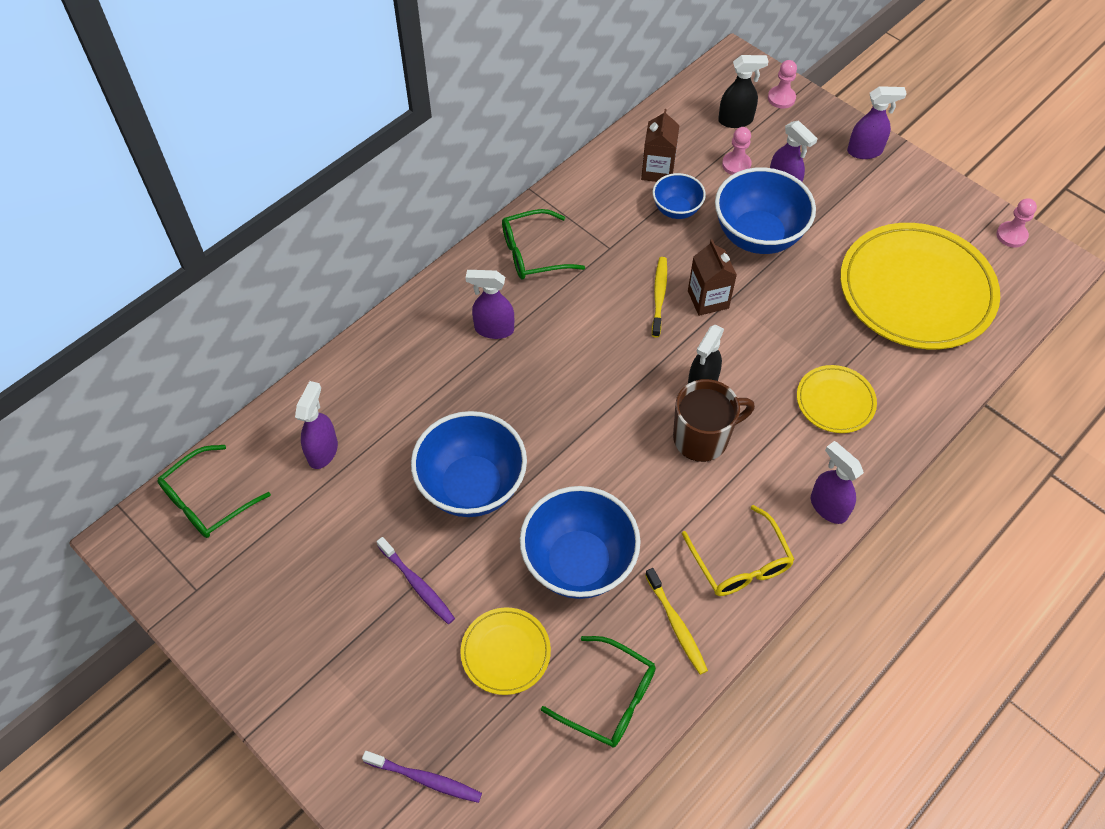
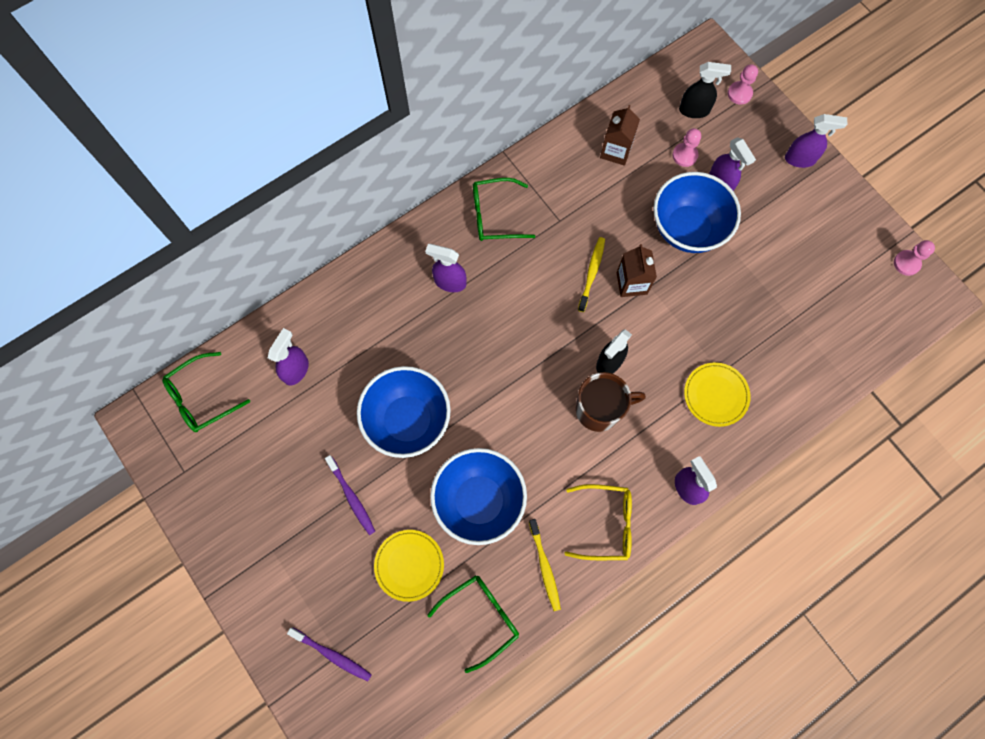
camera: 10 degrees right, 15 degrees up
(609, 699) = (481, 617): green glasses -> green glasses turned 75 degrees counterclockwise
(676, 210) = (623, 192): blue bowl -> none
(740, 563) = (606, 524): yellow glasses -> yellow glasses turned 75 degrees counterclockwise
(916, 290) = (810, 303): yellow plate -> none

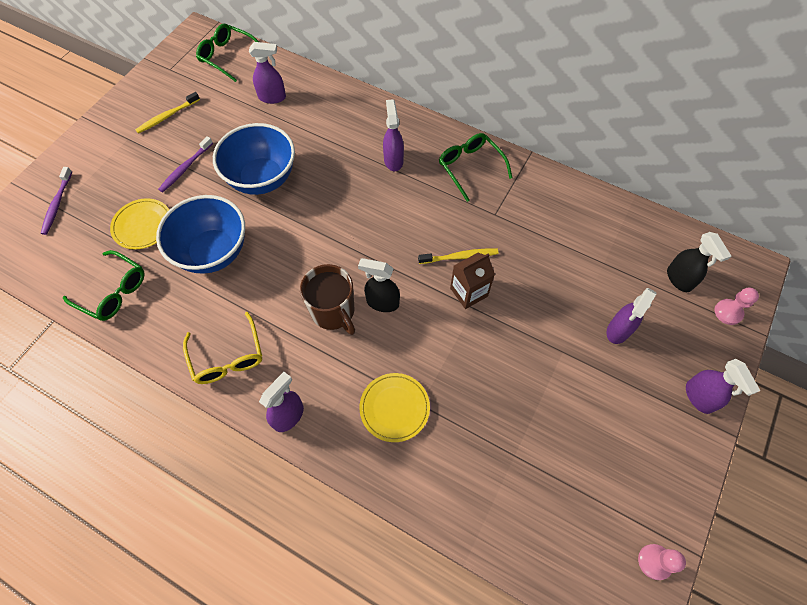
camera: 65 degrees right, 10 degrees down
(544, 566) = (172, 322): yellow toothbrush -> yellow toothbrush (167, 116)
(616, 151) = (590, 231): brown carton -> none
(684, 155) = (626, 288): pink pawn -> none
(687, 229) = (552, 318): blue bowl -> none

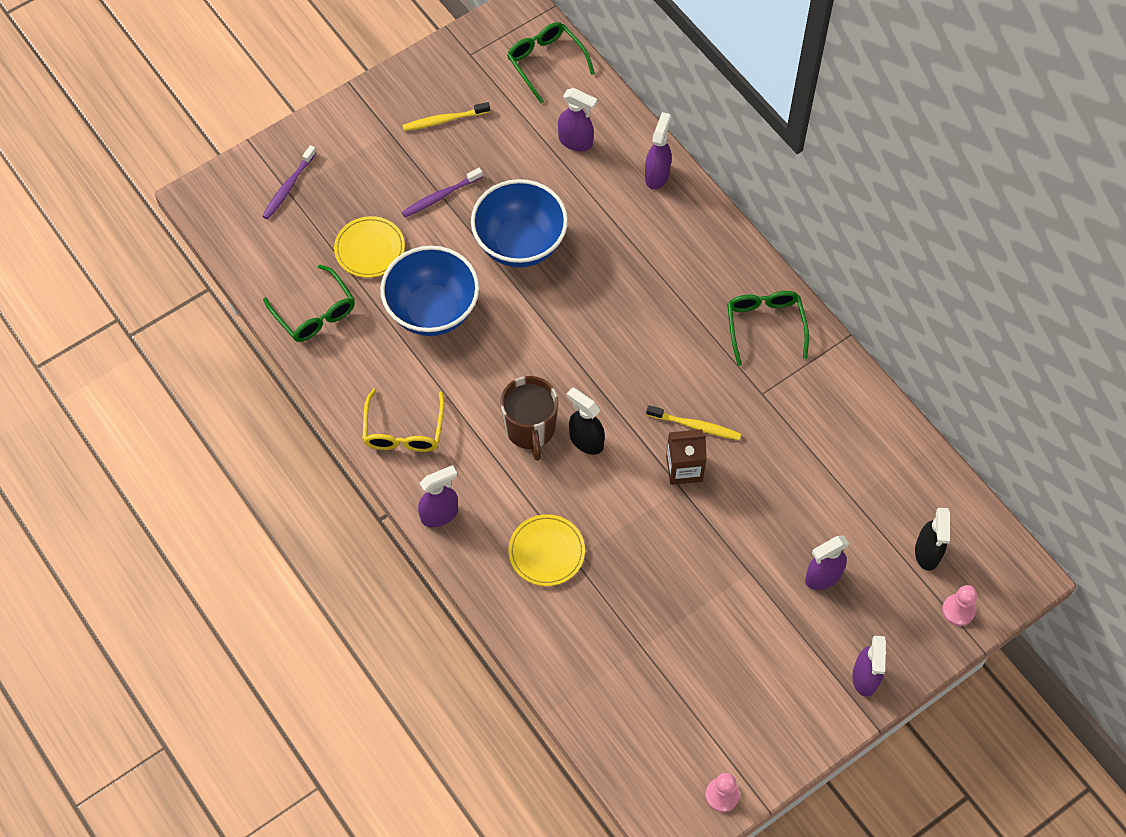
camera: 25 degrees right, 0 degrees up
(393, 160) = (679, 280): purple spray bottle -> purple spray bottle (657, 175)

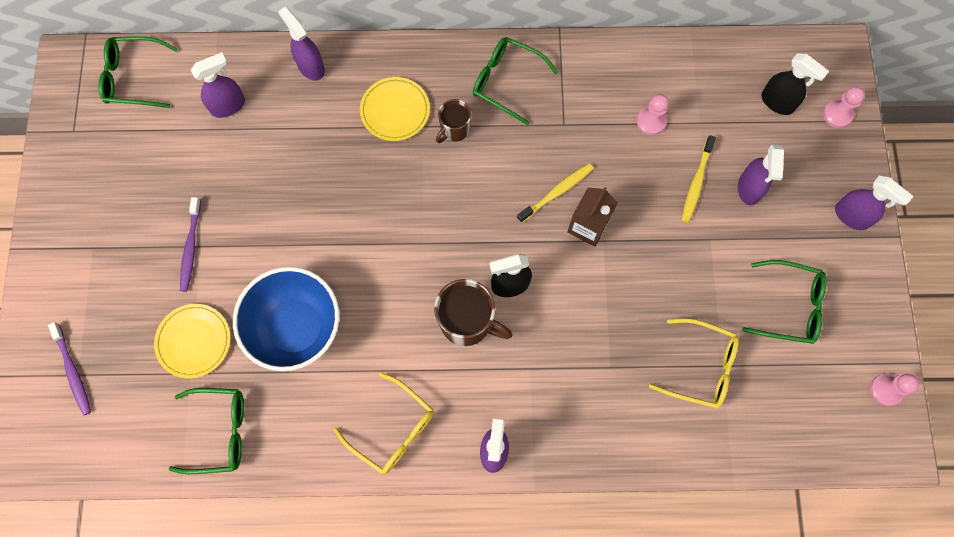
camera: 55 degrees left, 10 degrees up
(444, 120) = (119, 194): yellow toothbrush -> yellow toothbrush (696, 182)
(520, 244) = (289, 214): blue bowl -> none
(546, 552) = (588, 385): yellow plate -> yellow plate (395, 110)
(628, 631) = (701, 367): none -> yellow glasses
(688, 314) = (454, 129): none -> brown mug
(738, 672) = (790, 306): none -> green glasses
(821, 460) = (651, 121): none -> pink pawn

